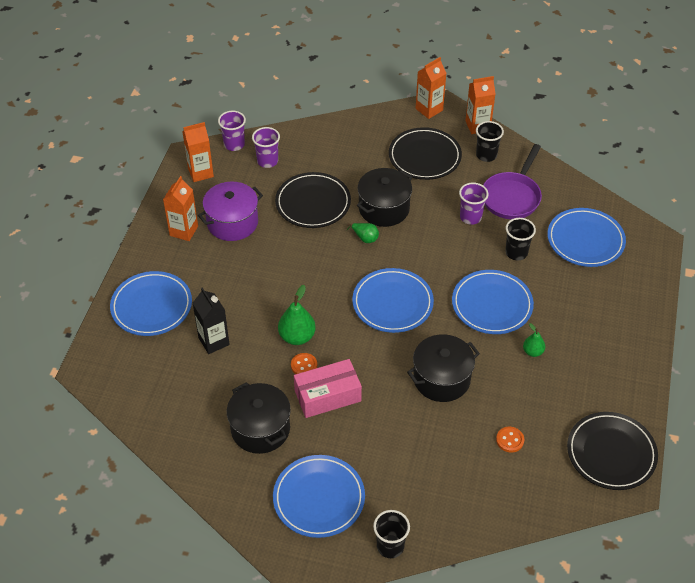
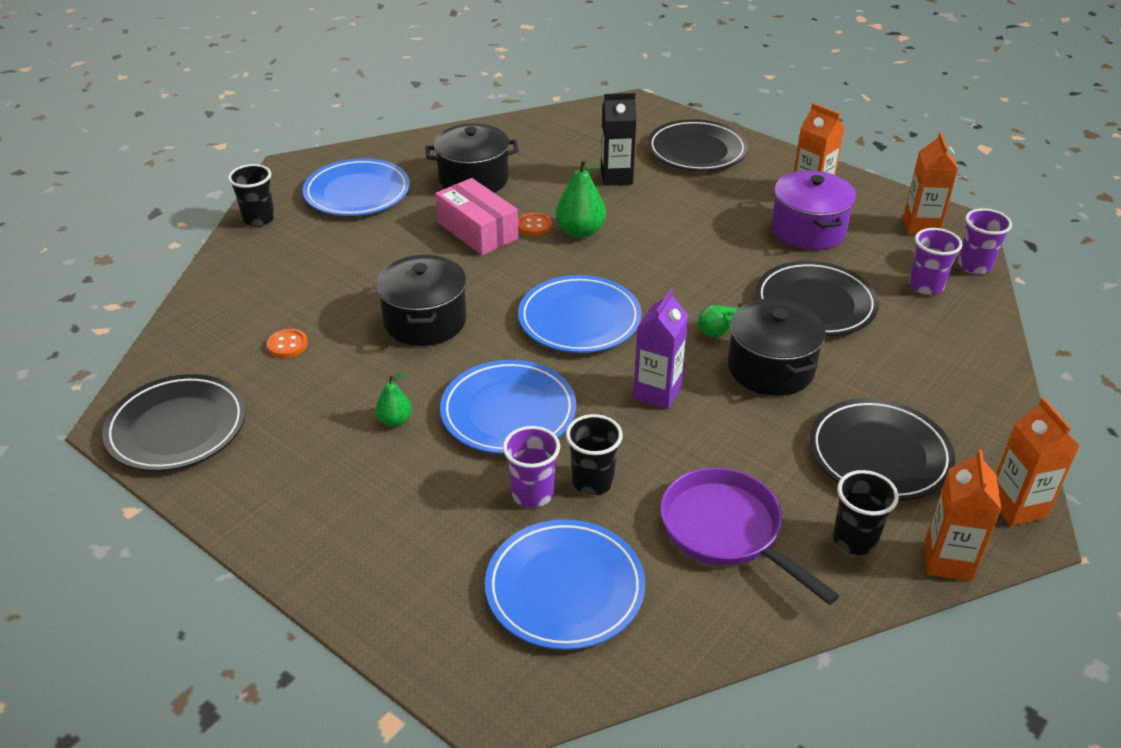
camera: 115 degrees right, 10 degrees down
(151, 306) = (696, 151): blue plate -> black plate
(327, 396) = (477, 230): pink box -> pink box turned 45 degrees counterclockwise
(434, 248) = (657, 392): none -> purple carton
(470, 217) = (703, 457): purple cup -> purple cup (532, 494)

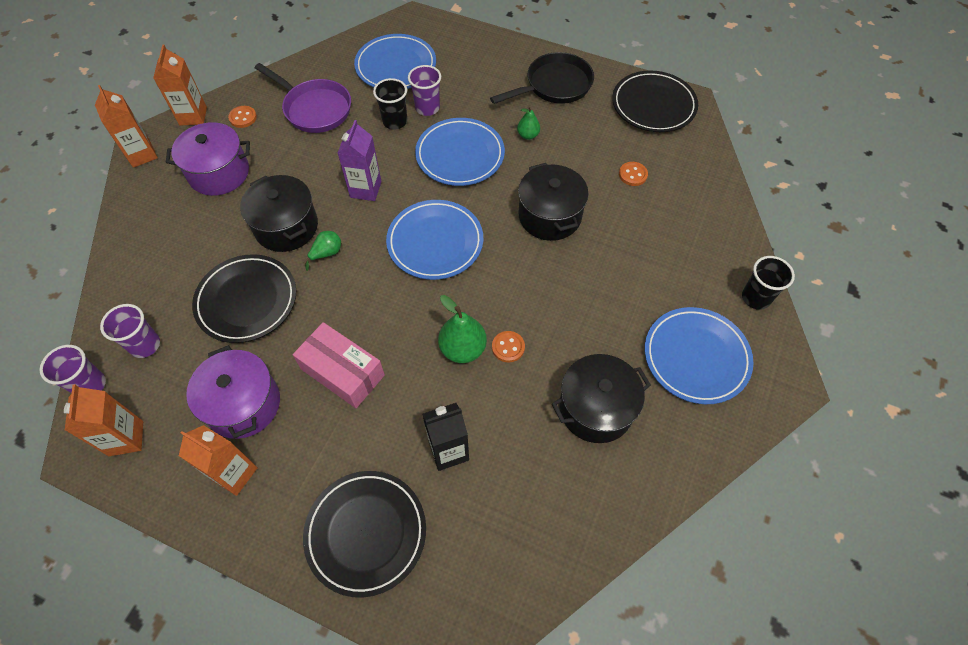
camera: 165 degrees right, 20 degrees up
(303, 491) = (554, 85): none -> black pan
(477, 230) = (556, 328): pink box -> pink box (342, 372)
(854, 540) = (243, 118): black cup -> orange button
(879, 454) = (219, 173): black plate -> purple pot

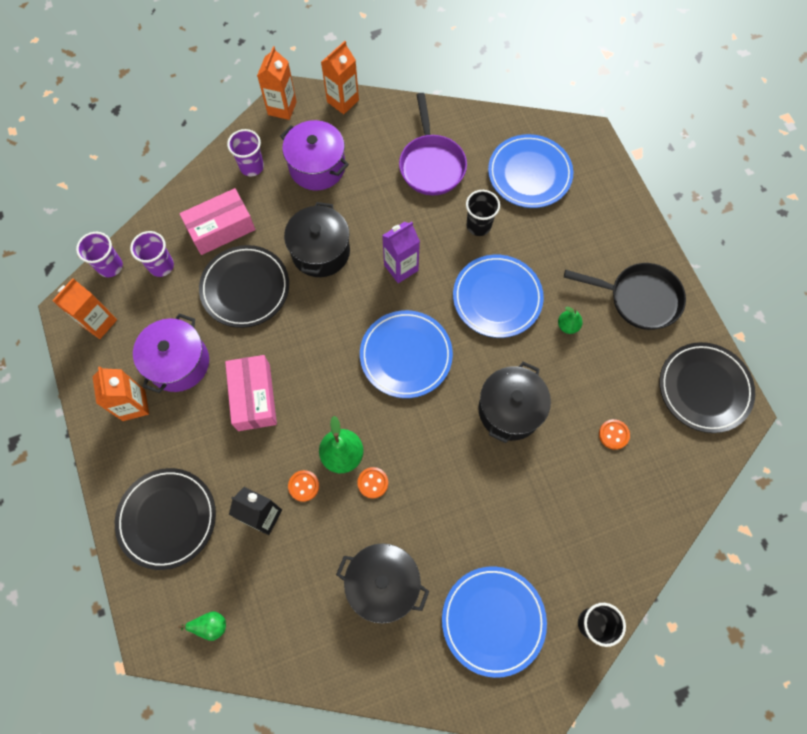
camera: 45 degrees right, 10 degrees up
(176, 275) = (221, 228): none -> pink box
(243, 118) = (374, 131): orange button -> orange button (304, 486)
(326, 253) = (326, 297): green pear -> green pear (210, 625)
(427, 108) = (515, 234): purple cup -> purple cup (252, 167)

